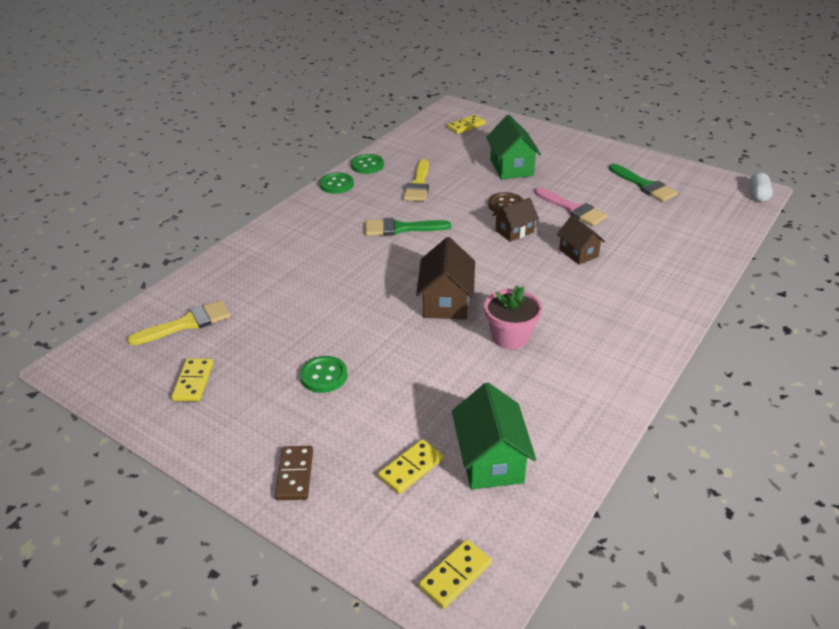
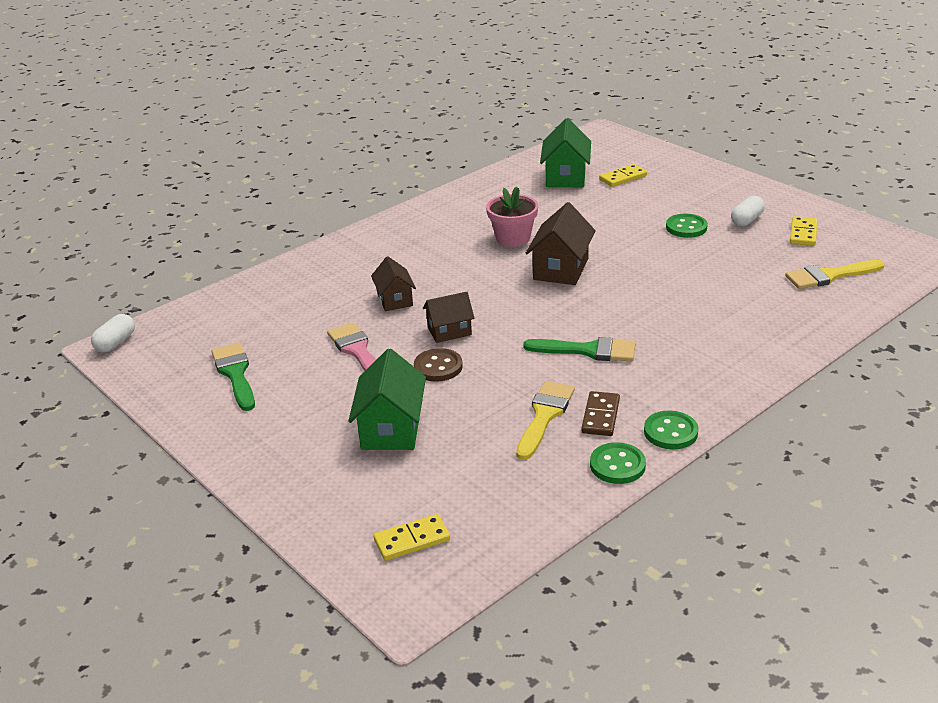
camera: 165 degrees left, 5 degrees down
(253, 397) = (746, 220): none -> white capsule
(295, 475) = (706, 181): brown domino -> brown domino (600, 416)
(455, 575) = (606, 141): yellow domino -> none

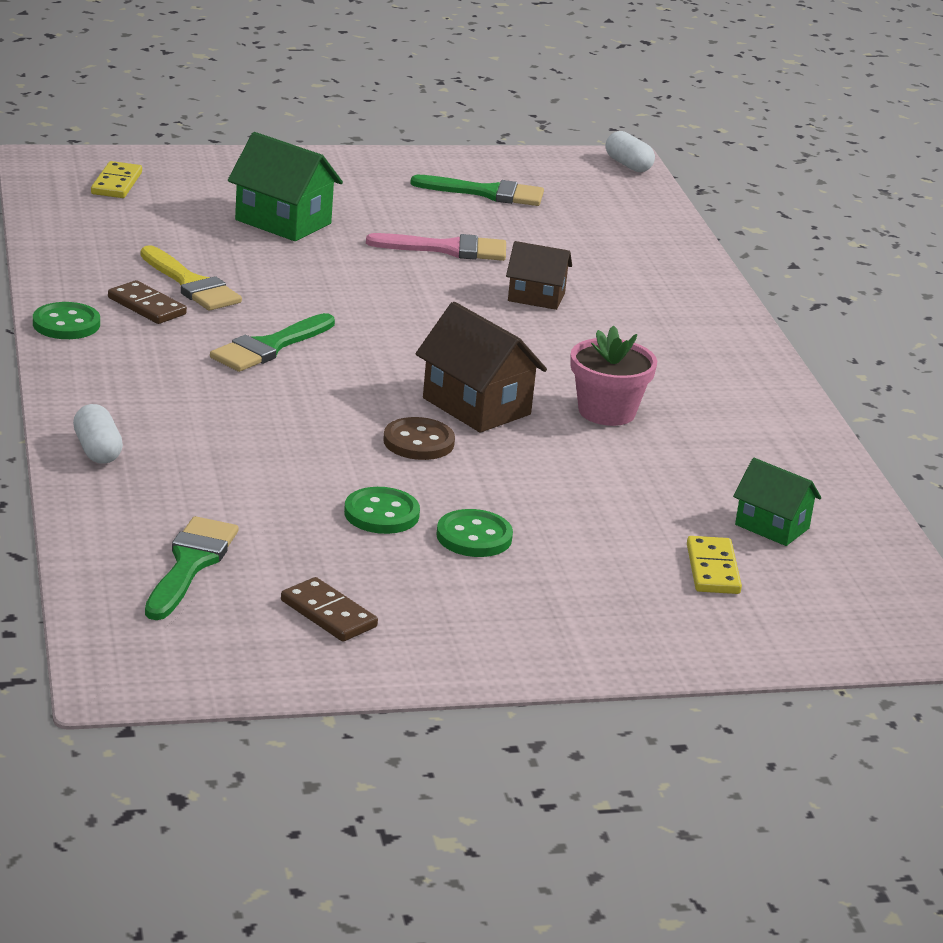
camera: 115 degrees right, 5 degrees down
(438, 367) = (358, 272): brown button -> brown button (418, 442)
(449, 331) = (421, 299): brown house -> none
(565, 177) = (772, 526): green house -> green house, size x0.64
(617, 465) = (64, 283): green button -> green button (381, 514)
(746, 220) = (431, 593): white capsule -> white capsule (97, 450)
(803, 233) = (328, 614): yellow domino -> brown domino
(829, 276) = (190, 564): yellow brush -> green brush

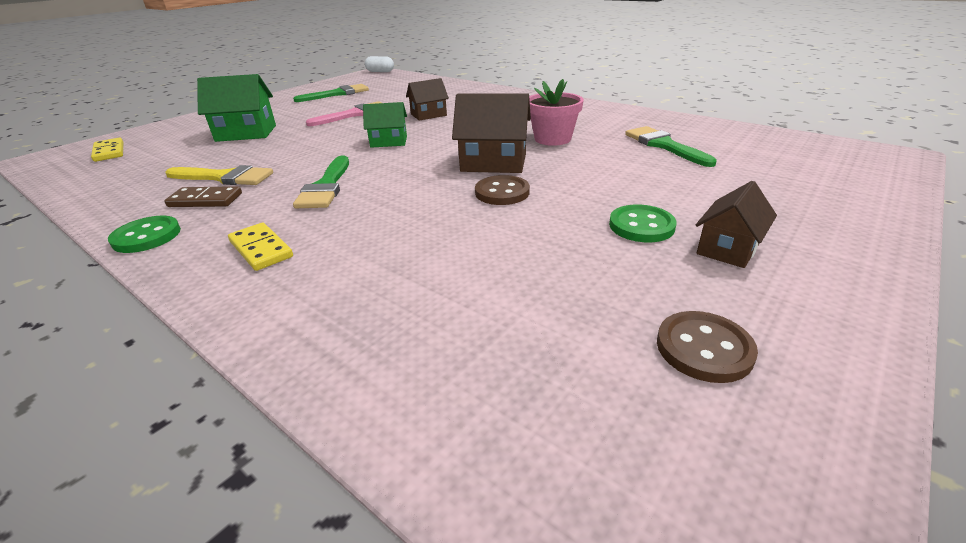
camera: 35 degrees left, 5 degrees up
(97, 450) = (287, 320): white capsule -> none
(190, 564) = (529, 383): green brush -> green brush (664, 145)
(328, 614) = (704, 348): brown domino -> brown button
(381, 514) = (569, 243): green button -> none
(500, 589) = (728, 248): none -> brown house
(713, 569) = (760, 176): yellow domino -> yellow domino (261, 249)
(772, 526) = (723, 148): green house -> green house (389, 142)

